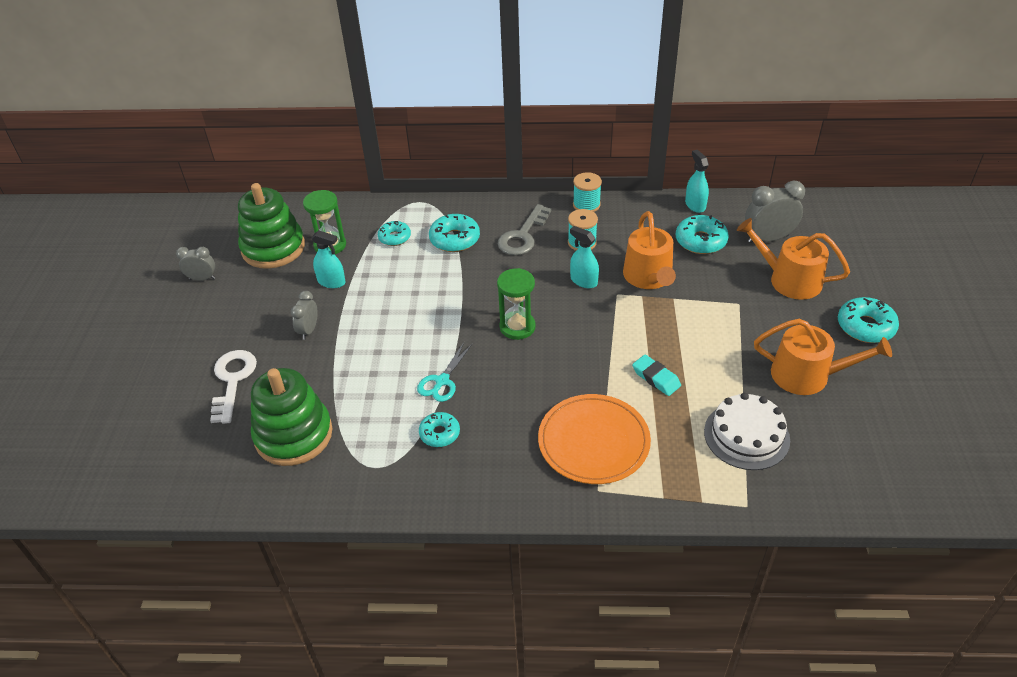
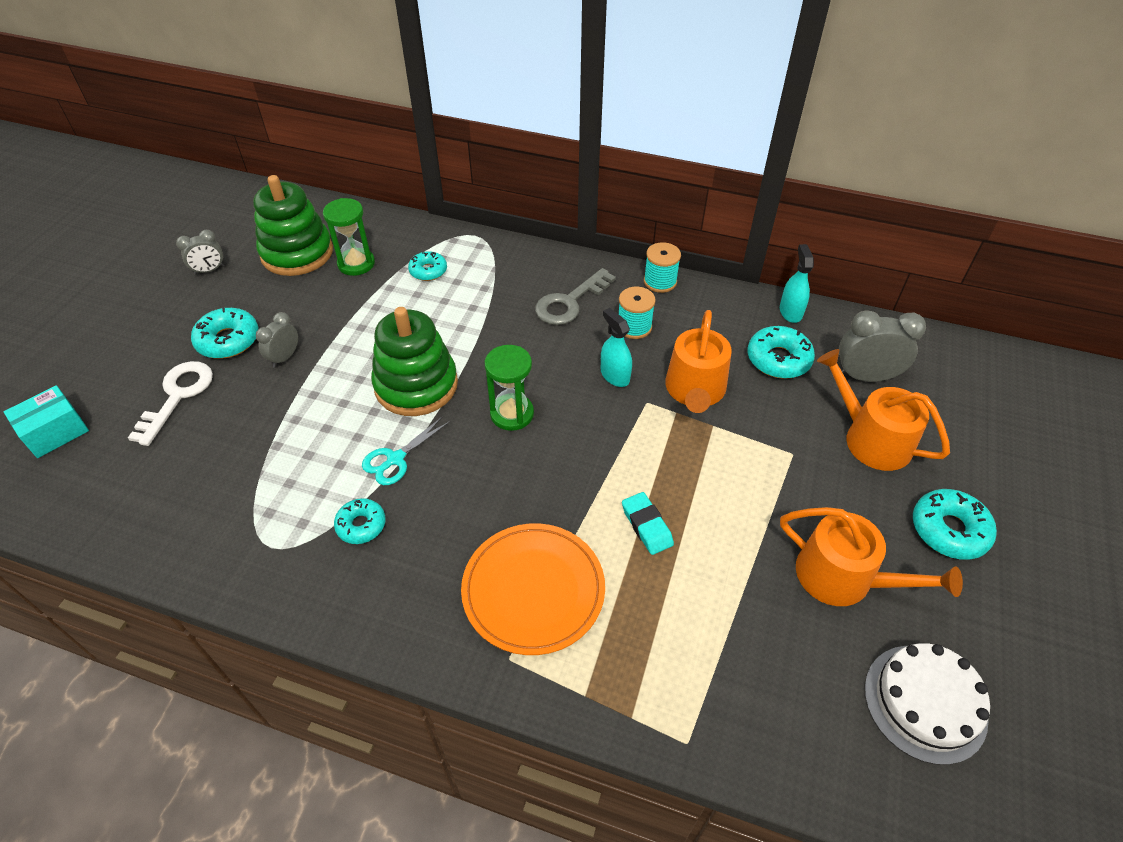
camera: 15 degrees right, 5 degrees up
(140, 433) = (55, 432): none -> turquoise box
(202, 279) = (209, 270): grey clock -> grey clock turned 135 degrees clockwise
(293, 435) = (205, 480): green stacking toy -> green stacking toy (416, 385)
(331, 282) = (336, 306): turquoise spray bottle -> none
(454, 239) = (492, 288): turquoise donut -> turquoise donut (228, 340)
(746, 435) = (728, 640): white cake -> white cake (925, 702)

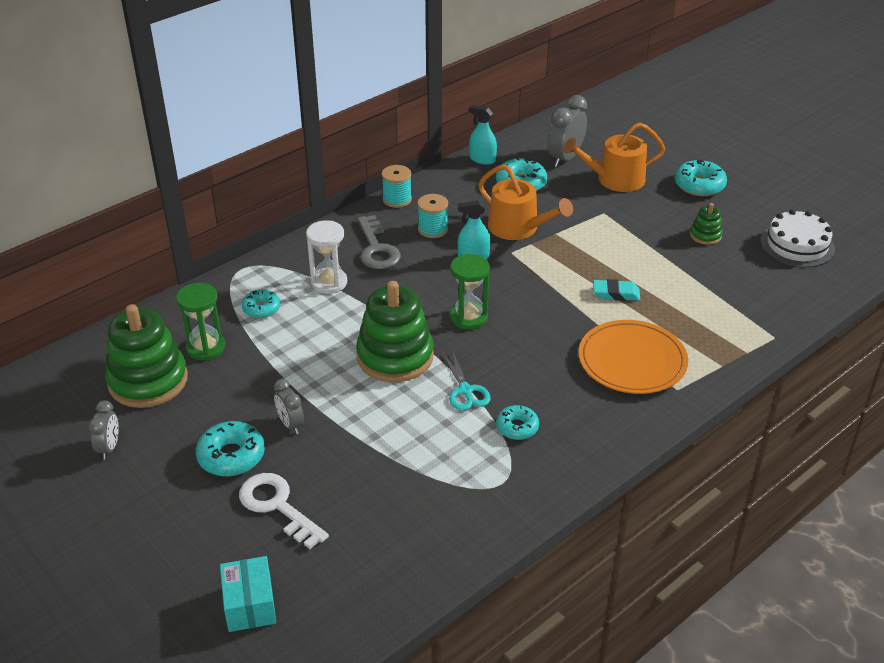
camera: 60 degrees left, 10 degrees down
(494, 294) = (329, 283): none -> white hourglass
(844, 577) = (705, 235): orange watering can -> green stacking toy

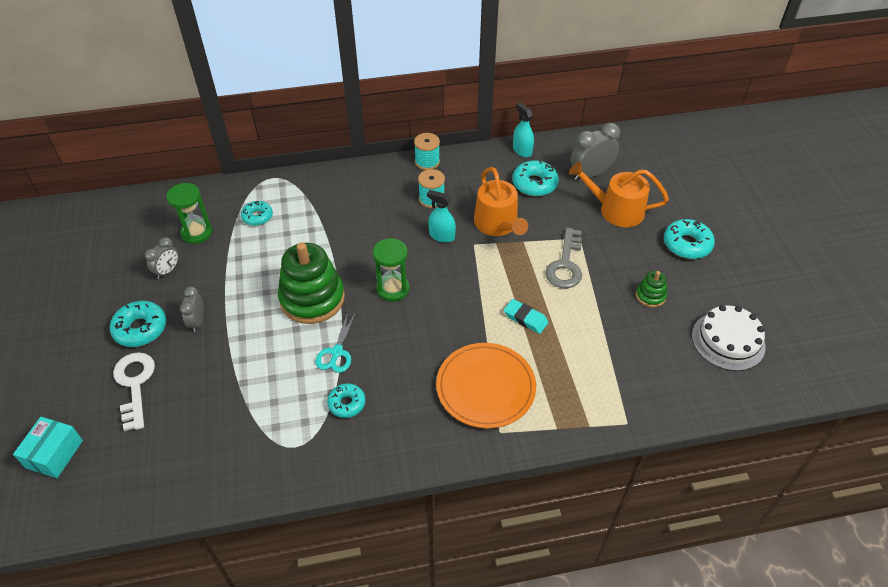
camera: 30 degrees right, 10 degrees up
(109, 448) = (77, 285): grey clock -> grey clock (167, 271)
(148, 381) = (141, 243): green stacking toy -> none
(329, 283) = (319, 214): white hourglass -> none
(377, 249) = (377, 199): grey key -> grey key (565, 265)

